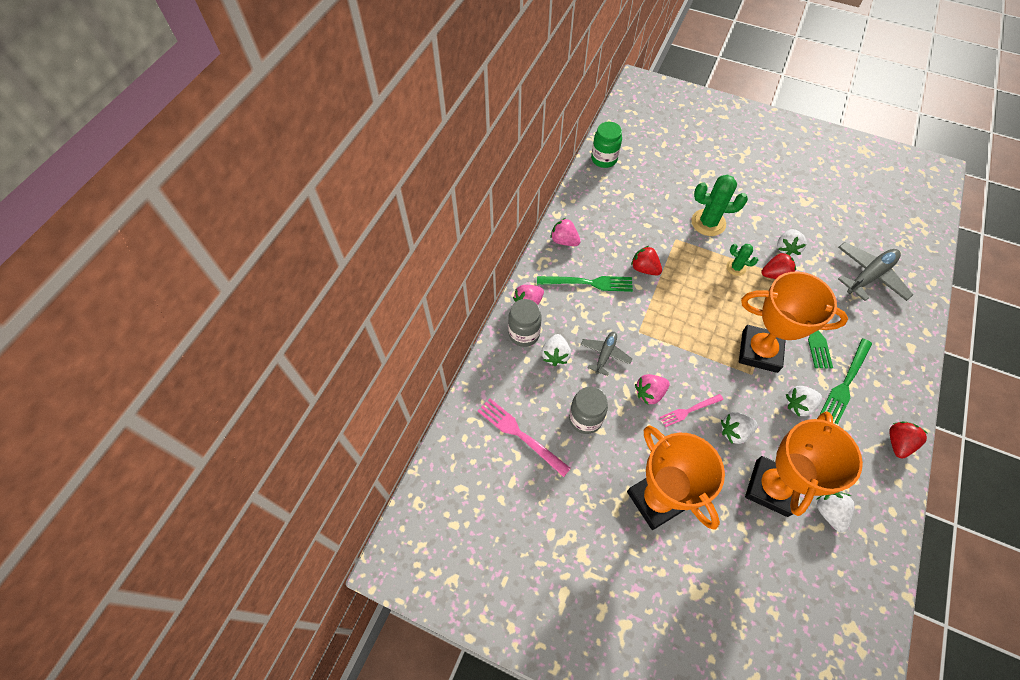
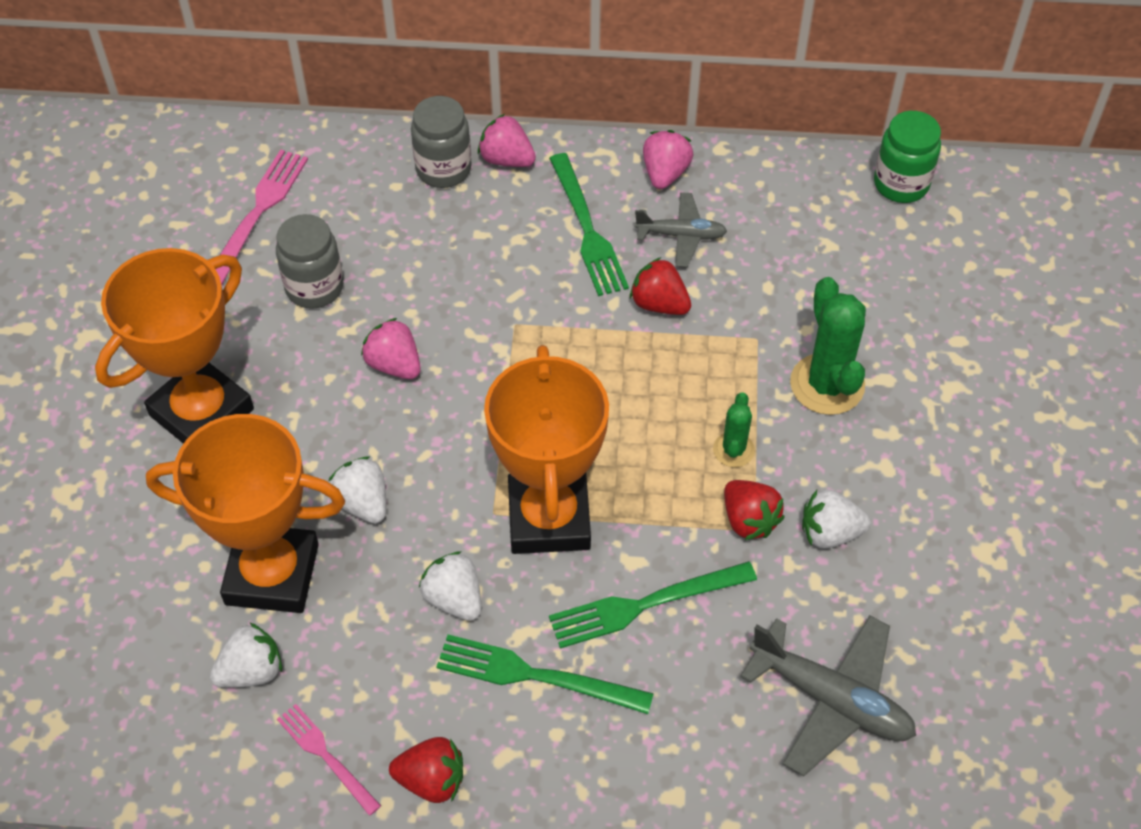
camera: 70 degrees right, 5 degrees down
(555, 355) = (419, 220): white strawberry -> none
(605, 354) = (446, 286): grey plane -> grey plane (681, 235)
(644, 268) = (659, 304): red strawberry -> red strawberry turned 75 degrees counterclockwise
(689, 410) = (381, 428): pink fork -> pink fork (326, 756)

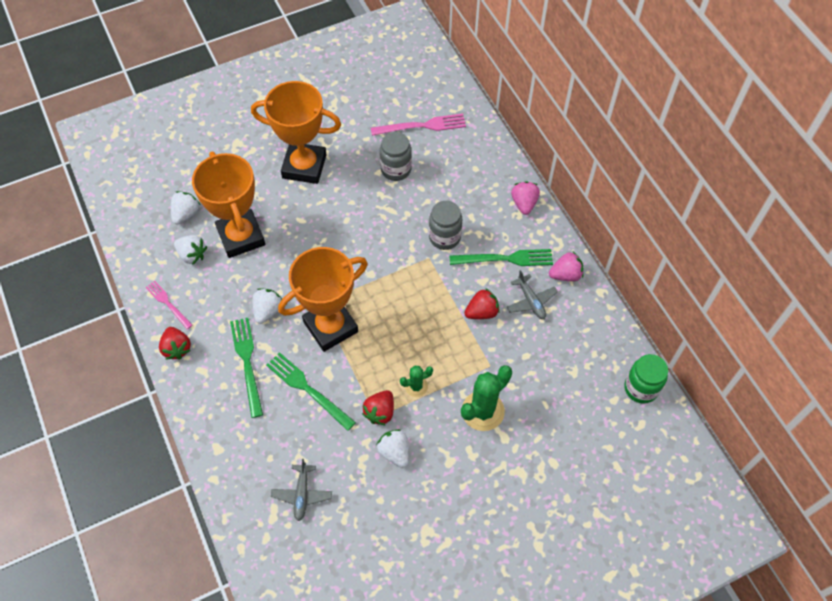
camera: 60 degrees right, 5 degrees up
(326, 756) = (168, 303): pink fork -> pink fork turned 60 degrees counterclockwise
(362, 503) = (295, 250): white strawberry -> white strawberry (186, 214)
(394, 364) = (374, 222): pink strawberry -> none
(443, 169) = (499, 181): grey jar -> grey jar (444, 237)
(587, 229) = (505, 259): green fork -> green fork turned 135 degrees counterclockwise
(659, 304) = (482, 312): red strawberry -> red strawberry turned 60 degrees clockwise
(831, 699) = (302, 494): grey plane -> grey plane, size x0.61

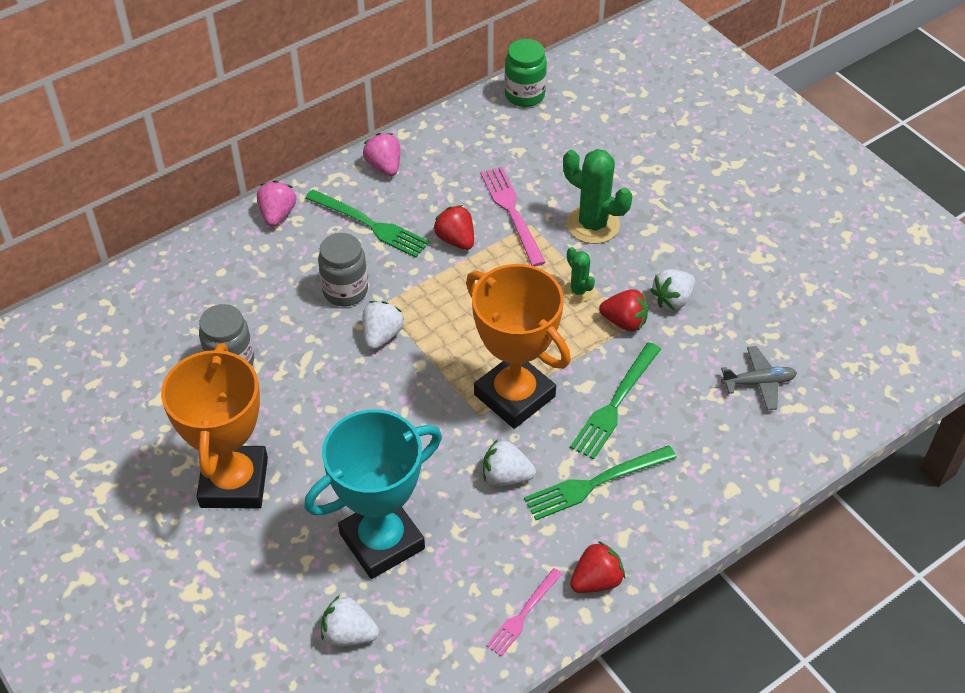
camera: 100 degrees left, 10 degrees down
(192, 255) = (428, 603): white strawberry -> white strawberry (382, 335)
(241, 237) = (382, 541): orange trophy -> turquoise trophy
(422, 126) = (143, 342): pink fork -> pink fork (512, 212)
(505, 259) = (370, 225): green fork -> green fork turned 135 degrees clockwise
(524, 203) = (277, 214): pink strawberry -> pink strawberry turned 105 degrees clockwise
(531, 301) = (429, 195): grey plane -> none

